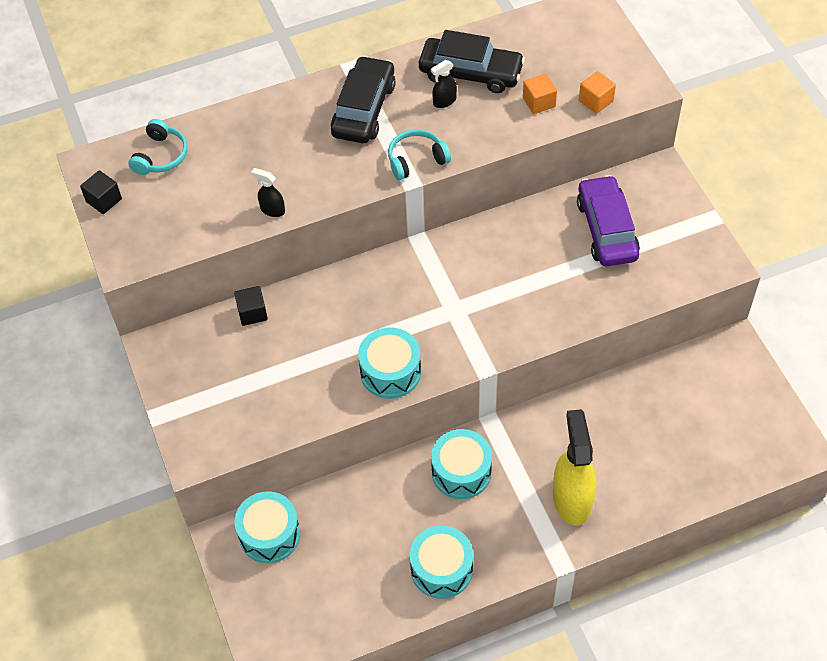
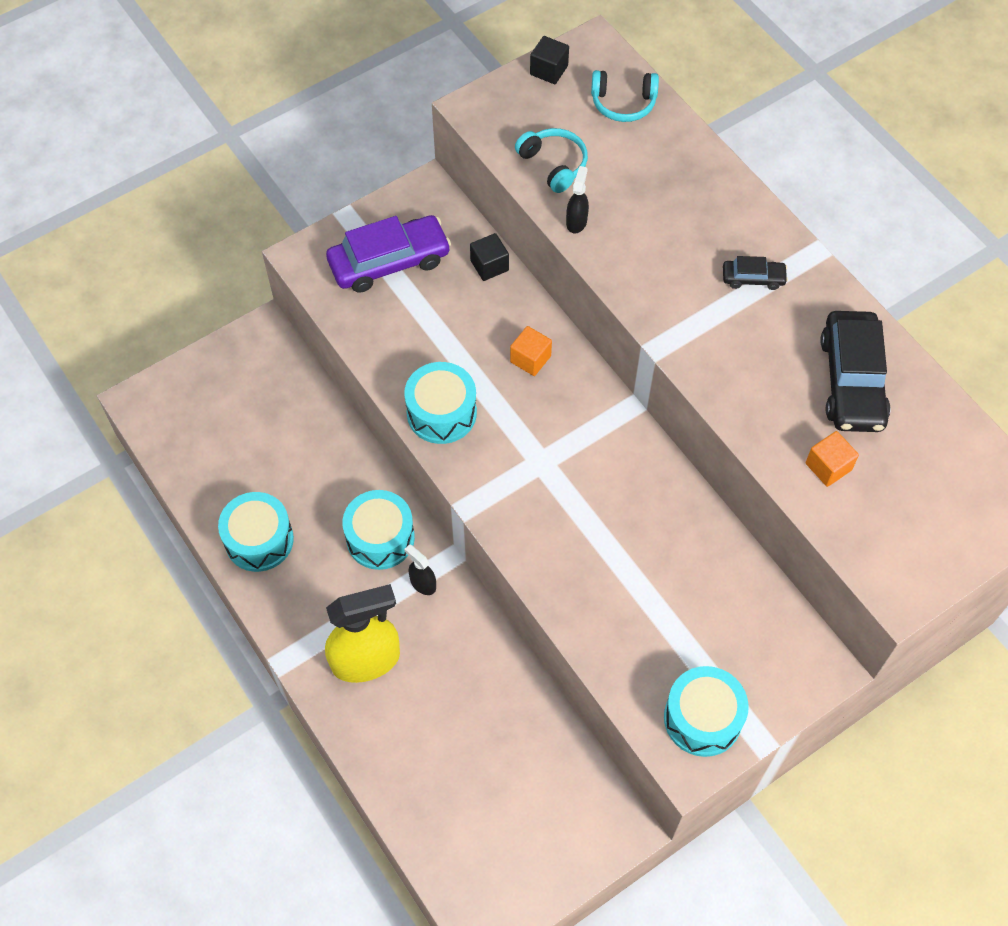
camera: 75 degrees right, 5 degrees up
(269, 534) = (274, 371): turquoise drum -> turquoise drum (702, 718)
(364, 109) = (753, 278): black car -> black car, size x0.49
(416, 160) = (691, 348): turquoise headphones -> turquoise headphones (554, 164)
(444, 101) = (794, 360): black spray bottle -> black spray bottle (422, 583)
(596, 101) = (853, 534): orange cube -> orange cube (530, 359)
(606, 229) = (706, 613): purple car -> purple car (389, 262)

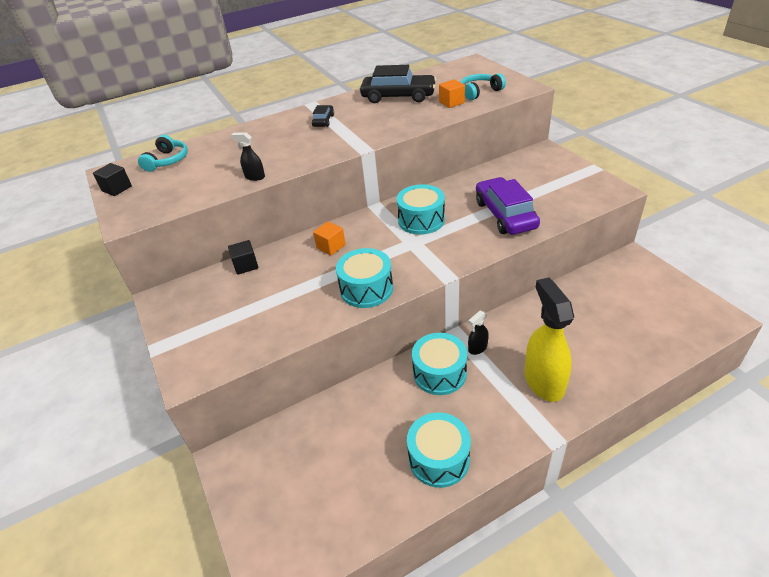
camera: 80 degrees left, 20 degrees down
(389, 262) = (218, 319): purple car -> purple car (505, 215)
(554, 164) = (201, 186): turquoise headphones -> turquoise headphones (479, 92)
(702, 718) = (585, 185): turquoise drum -> turquoise drum (421, 220)

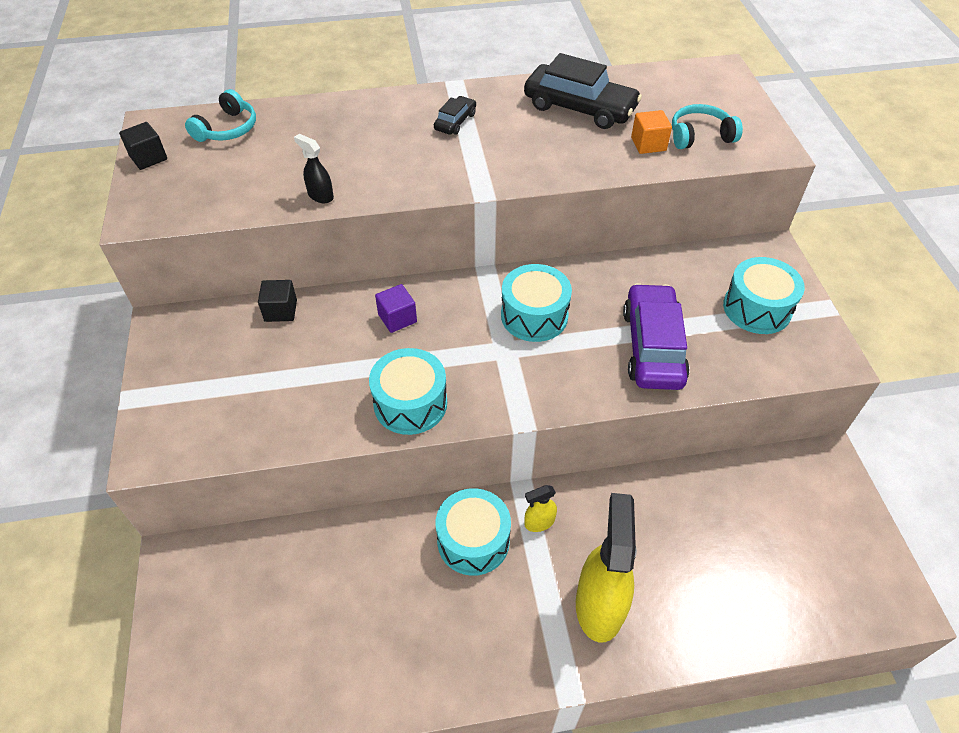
camera: 15 degrees right, 10 degrees up
(331, 246) = (397, 318): orange cube -> purple cube
(439, 458) = (415, 661): turquoise drum -> turquoise drum (757, 308)
(477, 348) = (539, 522): black spray bottle -> yellow spray bottle

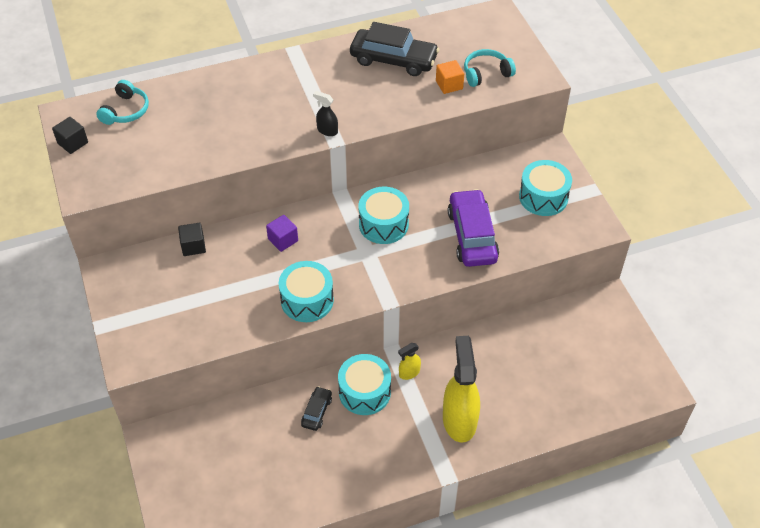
camera: 10 degrees left, 0 degrees up
(320, 196) = (215, 157): black spray bottle -> black spray bottle (327, 131)
(455, 122) = (301, 83): black car -> black car (317, 412)

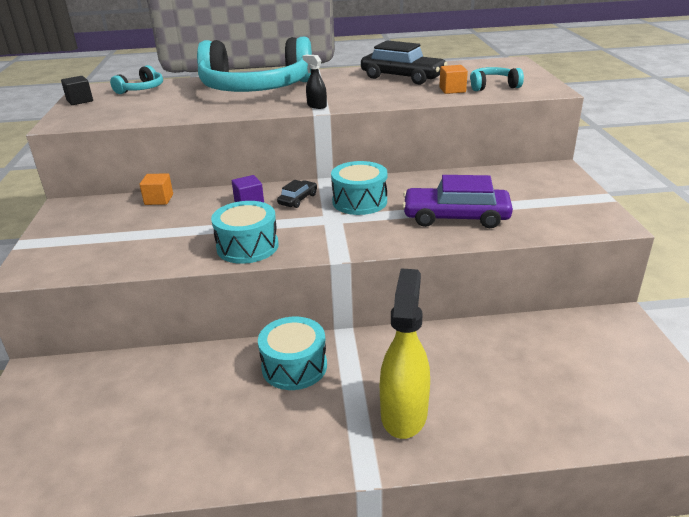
camera: 15 degrees right, 20 degrees down
(193, 246) = (159, 199): black cube -> orange cube
(250, 99) = (256, 89): none -> turquoise headphones
(317, 412) = (228, 377): black car -> black car (298, 199)
(409, 373) = (355, 355): yellow spray bottle -> none
(472, 235) = (456, 217): purple car -> purple car turned 90 degrees counterclockwise
(543, 197) = (545, 197): turquoise drum -> none

